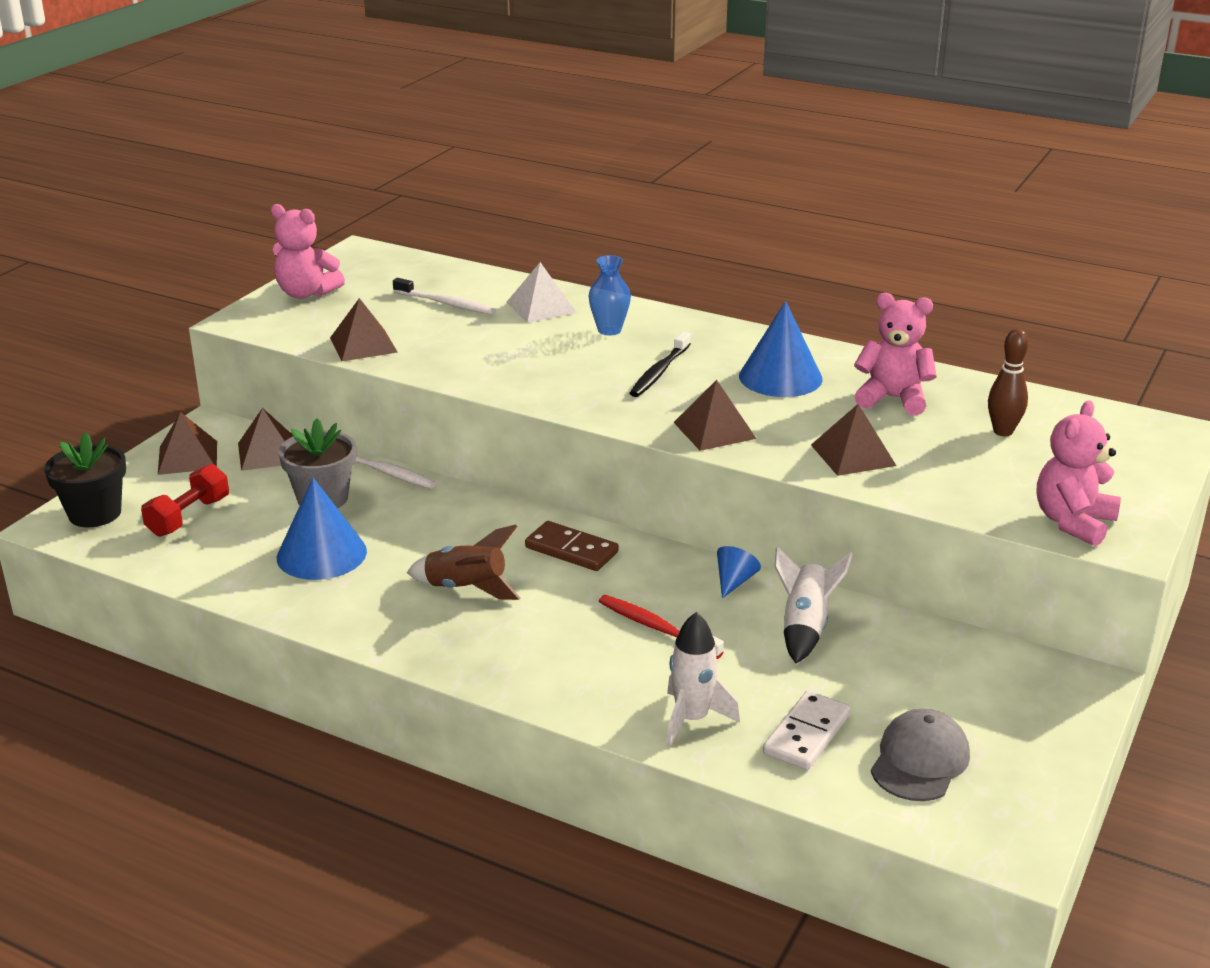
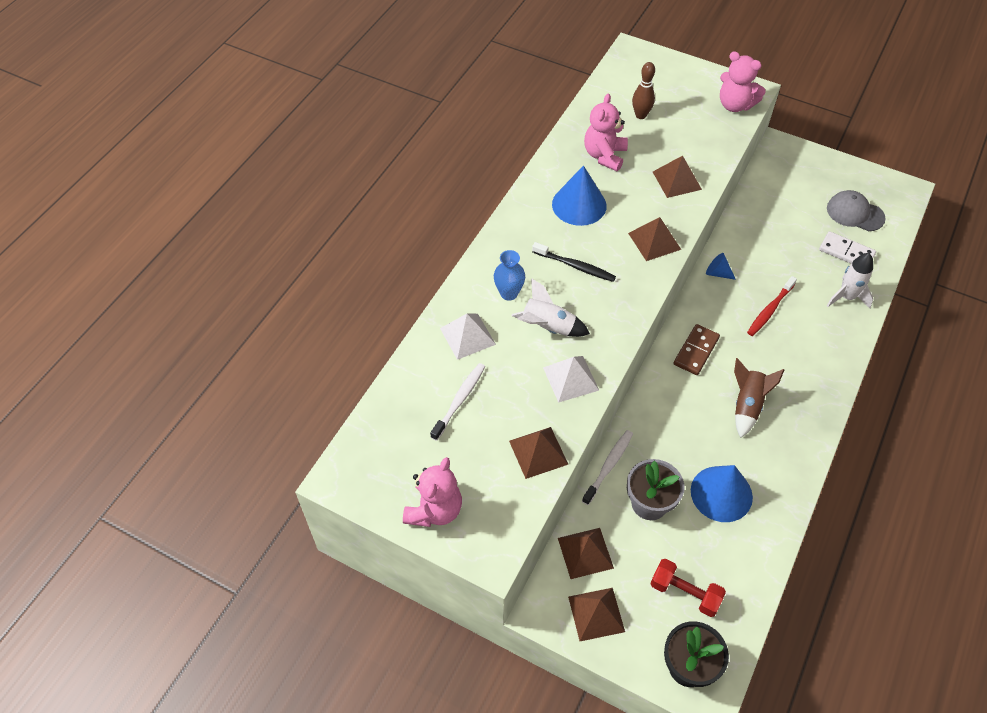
camera: 90 degrees left, 25 degrees up
(467, 365) = (571, 378): none -> white pyramid
(805, 627) = (756, 245): white rocket -> white rocket (548, 327)

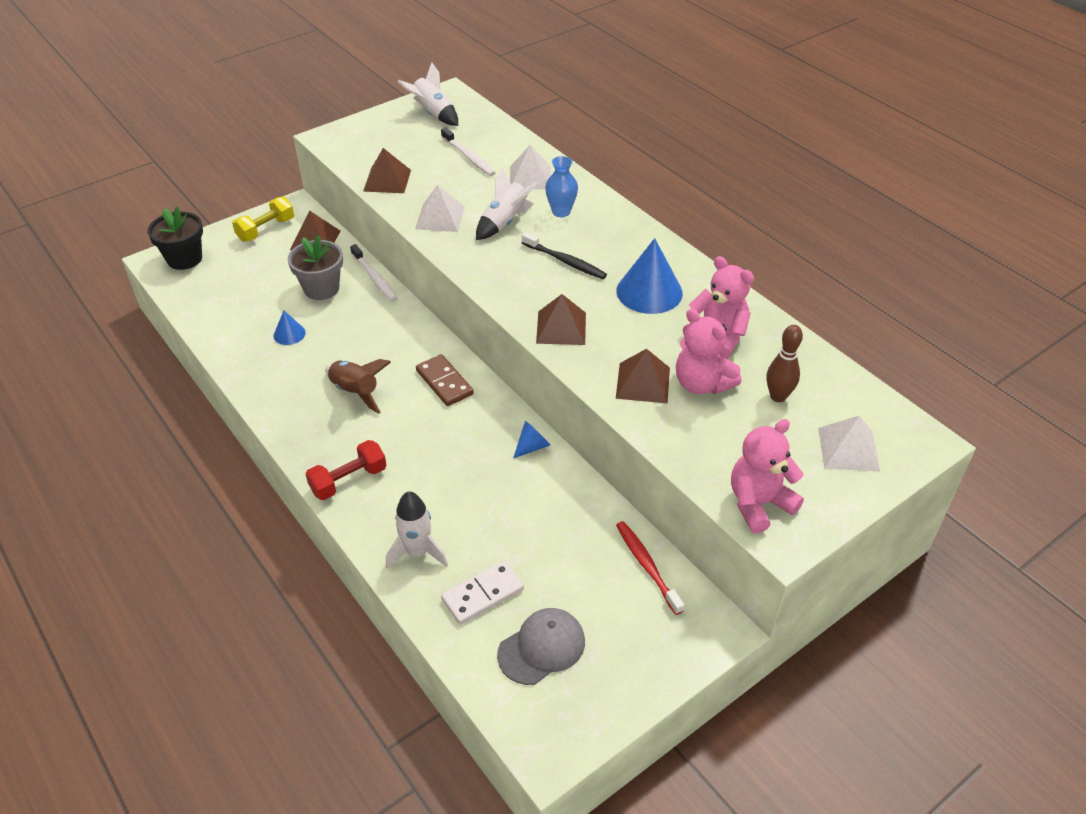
camera: 115 degrees right, 10 degrees down
(390, 473) = (433, 113): none -> white rocket
(434, 510) = (386, 124): pink teddy bear -> pink teddy bear (702, 384)
(575, 266) = (565, 261): black toothbrush -> black toothbrush turned 105 degrees counterclockwise
(596, 614) = (266, 230): brown pyramid -> yellow dumbbell
(662, 78) = (848, 449): none -> white pyramid
(685, 593) = (234, 278): red dumbbell -> red dumbbell (348, 480)
(721, 493) = (289, 334): blue cone -> blue cone, size x0.51
(770, 310) = (451, 467): red toothbrush -> red toothbrush (647, 566)

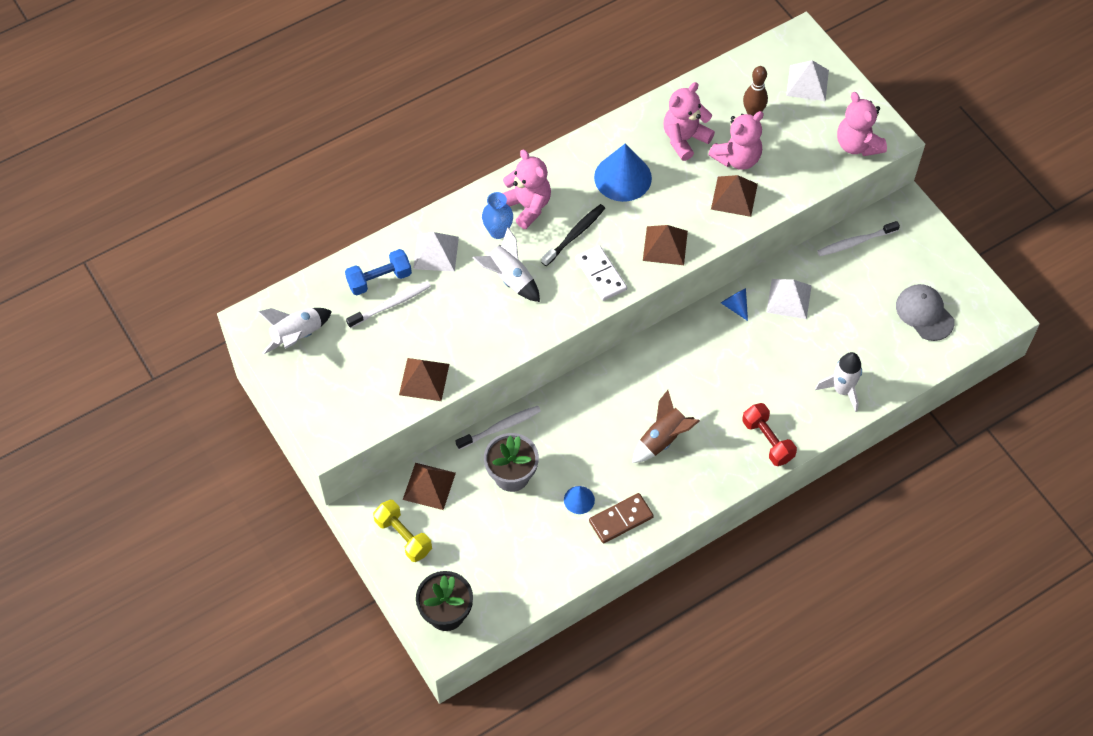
camera: 85 degrees left, 15 degrees up
(440, 217) = (495, 332): white pyramid -> white pyramid (789, 299)
(444, 382) = (655, 368): brown domino -> brown domino (621, 519)
(483, 594) = (880, 347): white domino -> white domino (601, 274)
(496, 149) = (379, 279): none -> blue dumbbell
(596, 228) = (527, 206): none -> pink teddy bear
(647, 566) = (855, 242): red toothbrush -> white toothbrush

